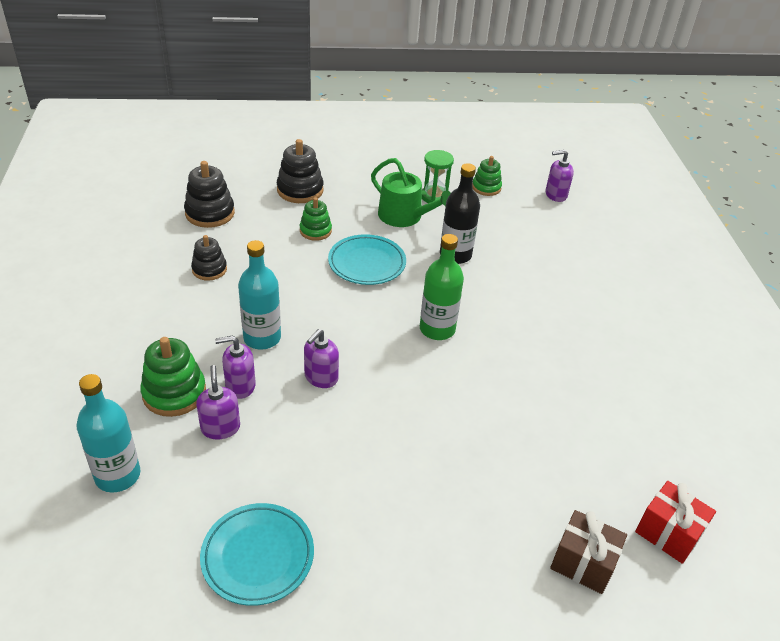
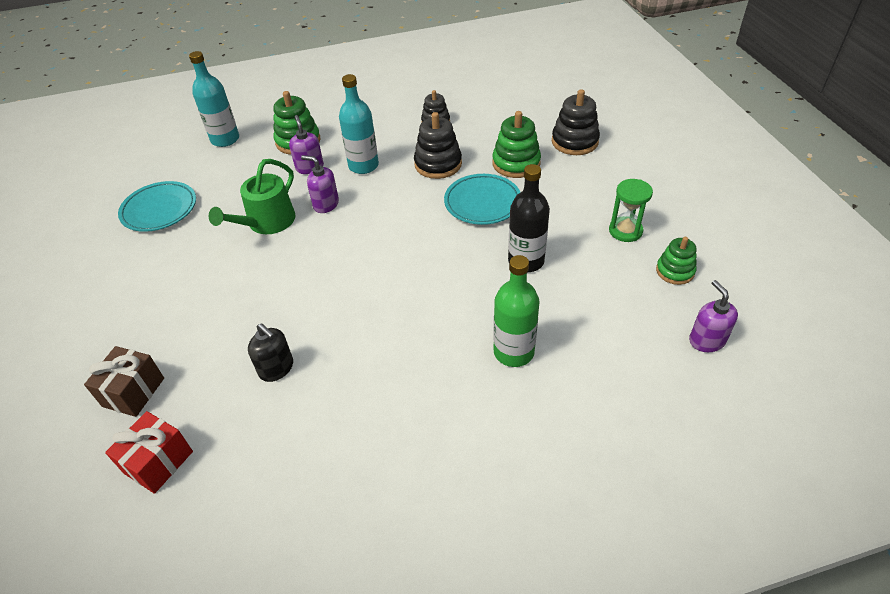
camera: 85 degrees right, 5 degrees up
(210, 213) = (509, 104): black stacking toy -> black stacking toy (438, 164)
(220, 428) = (268, 168): purple soap dispenser -> none
(315, 231) = (516, 163): green stacking toy -> green stacking toy, size x1.53
(404, 216) = (573, 214): green watering can -> green watering can (267, 222)
(437, 329) = (403, 263): green bottle -> green bottle (513, 352)
(560, 436) = (276, 368): none -> black soap dispenser

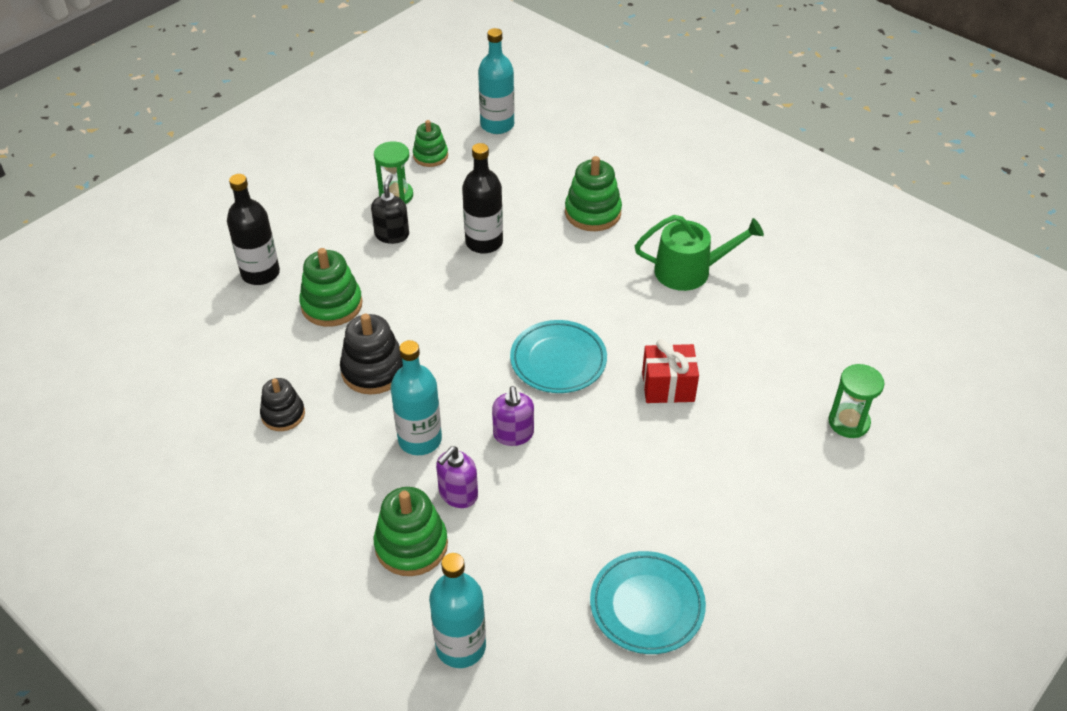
camera: 125 degrees left, 0 degrees up
(134, 392) = (848, 422): brown gift -> green hourglass
(159, 462) = (873, 358): red gift -> red gift (668, 386)
(267, 222) = (581, 471): green watering can -> green watering can (689, 271)
(276, 368) = (736, 341): black soap dispenser -> black soap dispenser (392, 235)
(482, 203) = (419, 304): turquoise plate -> turquoise plate (558, 360)
(513, 352) = (593, 213): green bottle -> green stacking toy
(574, 142) = (260, 273): black stacking toy -> black bottle
(706, 340) = (497, 125): purple soap dispenser -> turquoise bottle

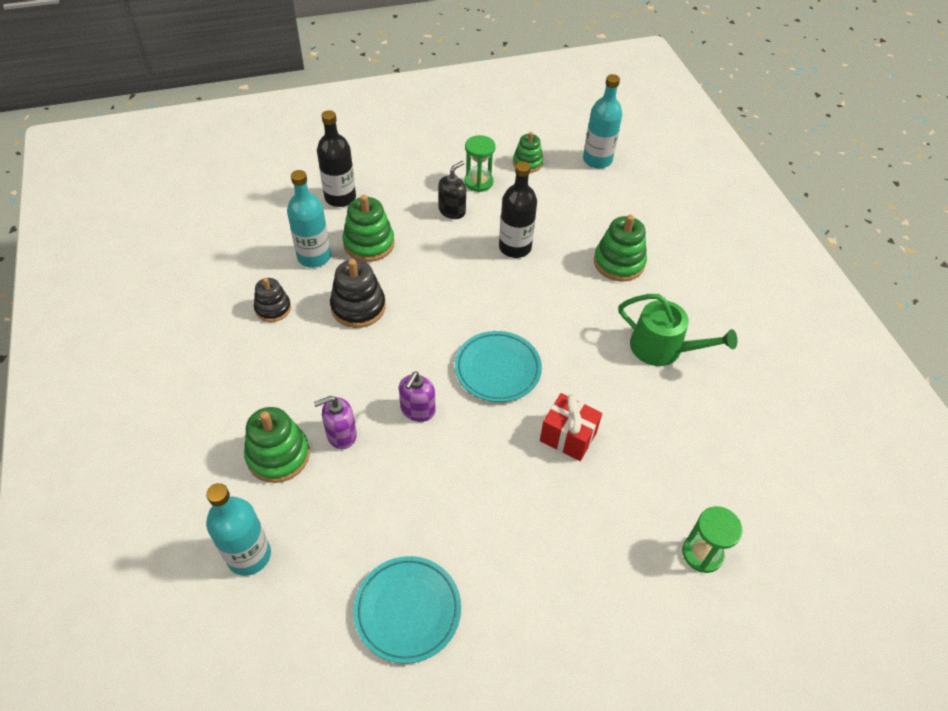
camera: 30 degrees right, 5 degrees up
(420, 439) = (348, 377): turquoise bottle -> turquoise bottle (314, 257)

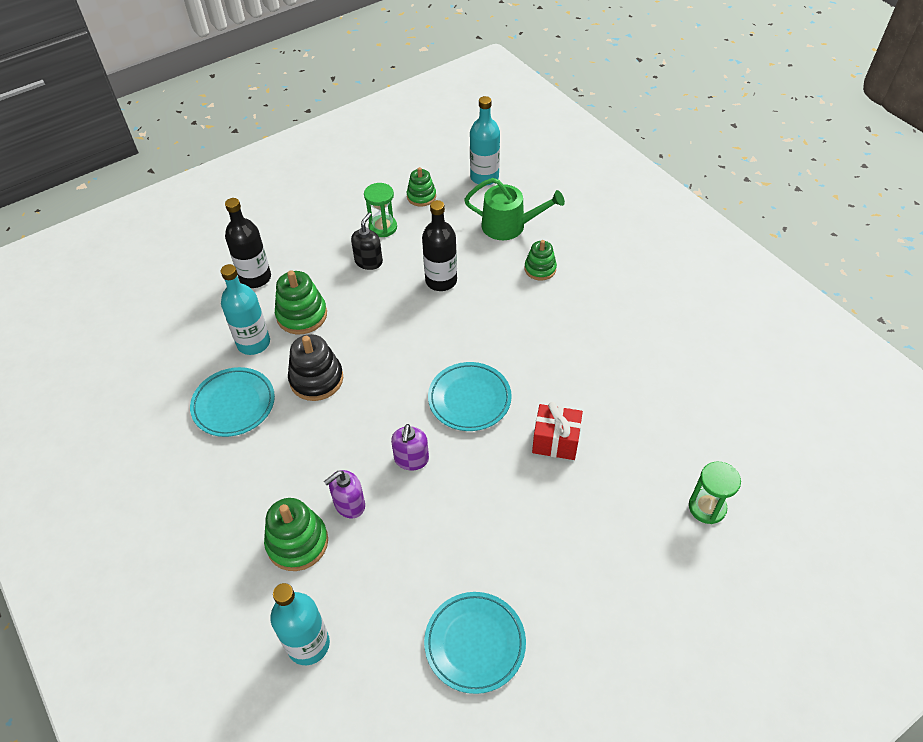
camera: 15 degrees left, 0 degrees up
(273, 308) = (234, 404): black stacking toy -> turquoise plate
(619, 263) = (540, 269): green stacking toy -> green stacking toy, size x0.65
(662, 348) = (607, 336): green watering can -> green watering can (509, 226)

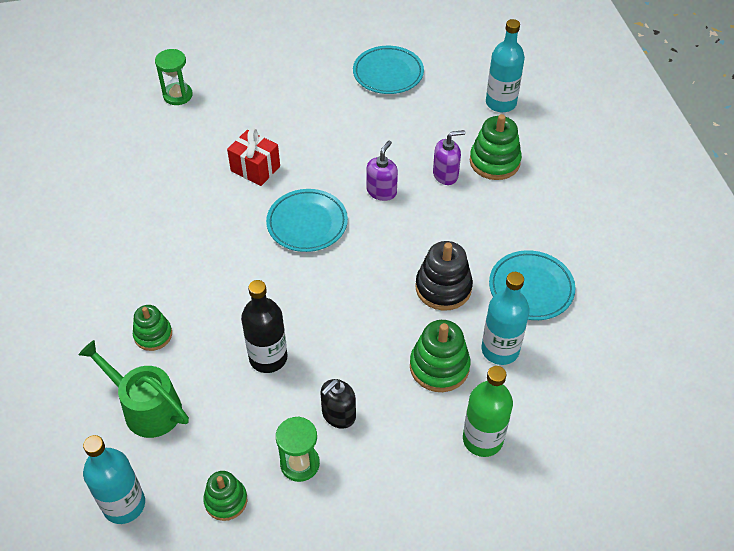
camera: 160 degrees left, 0 degrees up
(255, 278) = (482, 439): black bottle -> green bottle

